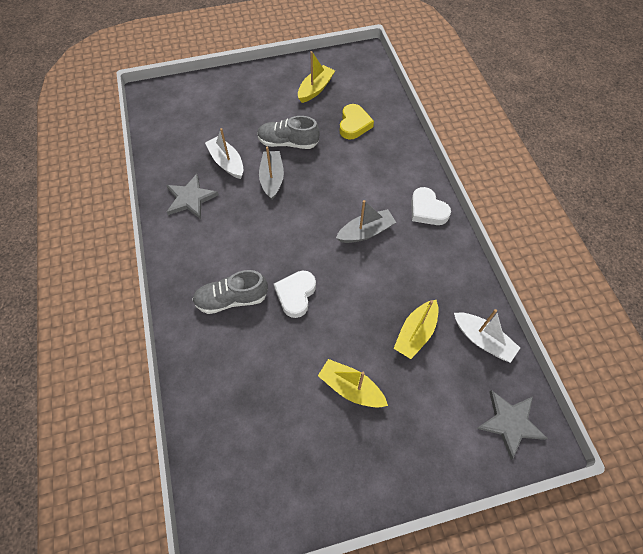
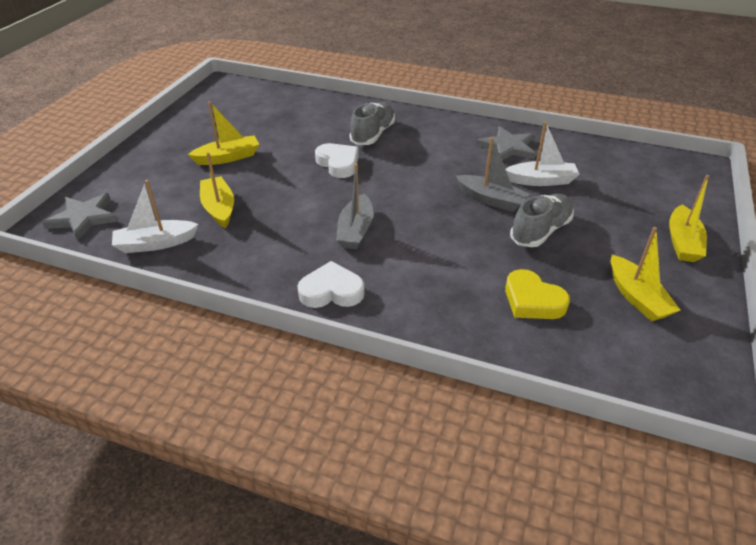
camera: 125 degrees right, 20 degrees down
(249, 83) = (682, 242): none -> yellow boat

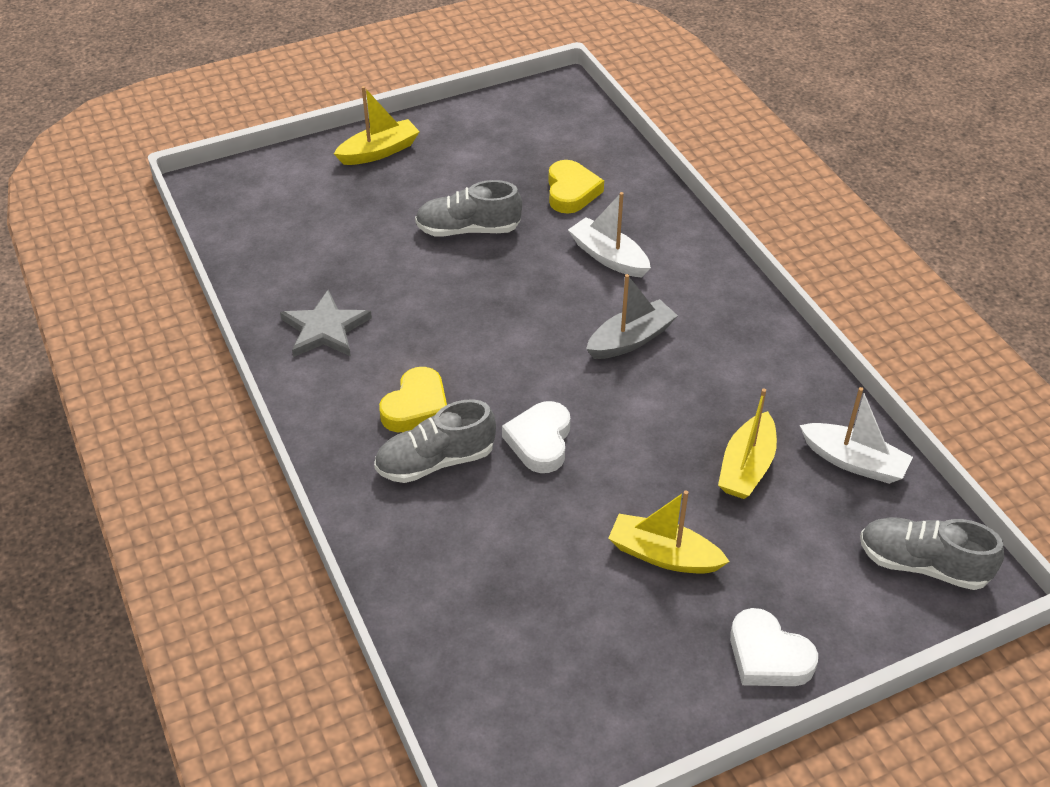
camera: 135 degrees left, 5 degrees up
(83, 218) = (922, 565): grey star -> grey shoe
(331, 291) = (722, 297): white heart -> white heart (768, 656)
(413, 145) = (416, 406): none -> yellow heart
(491, 200) = (455, 284): grey boat -> none
(541, 180) = (372, 270): white boat -> white boat (608, 257)
(636, 297) = (493, 148): yellow boat -> none

